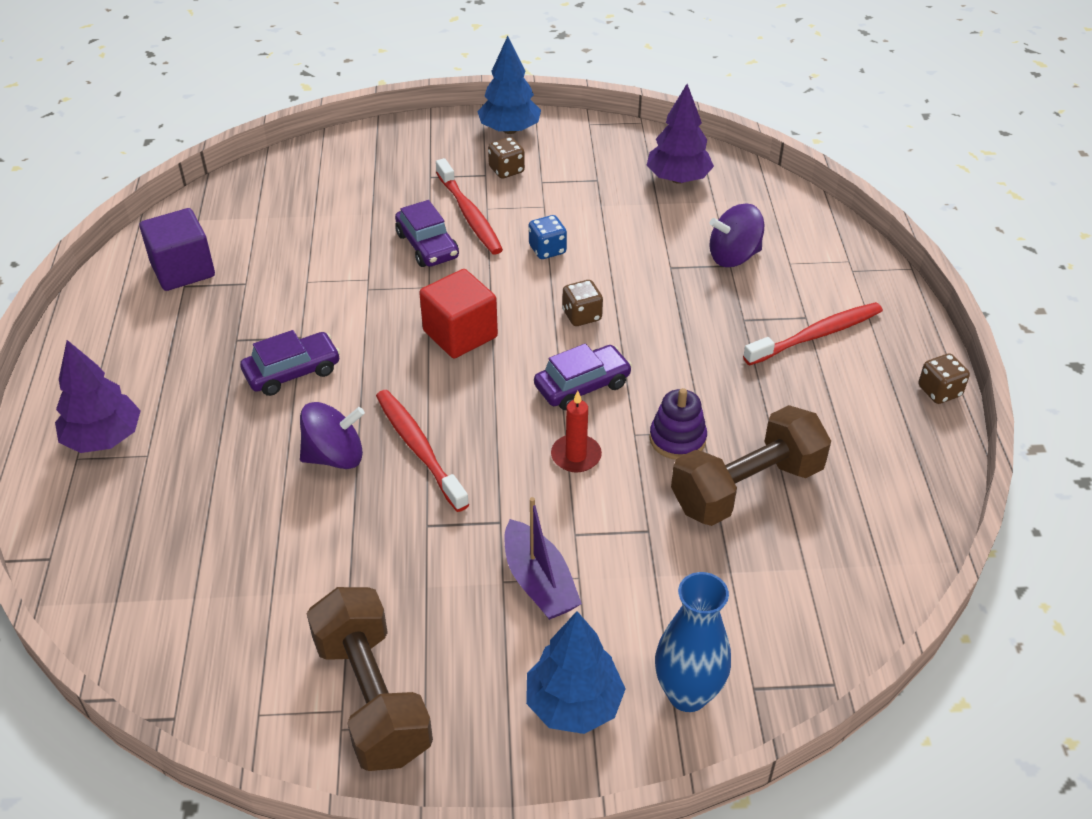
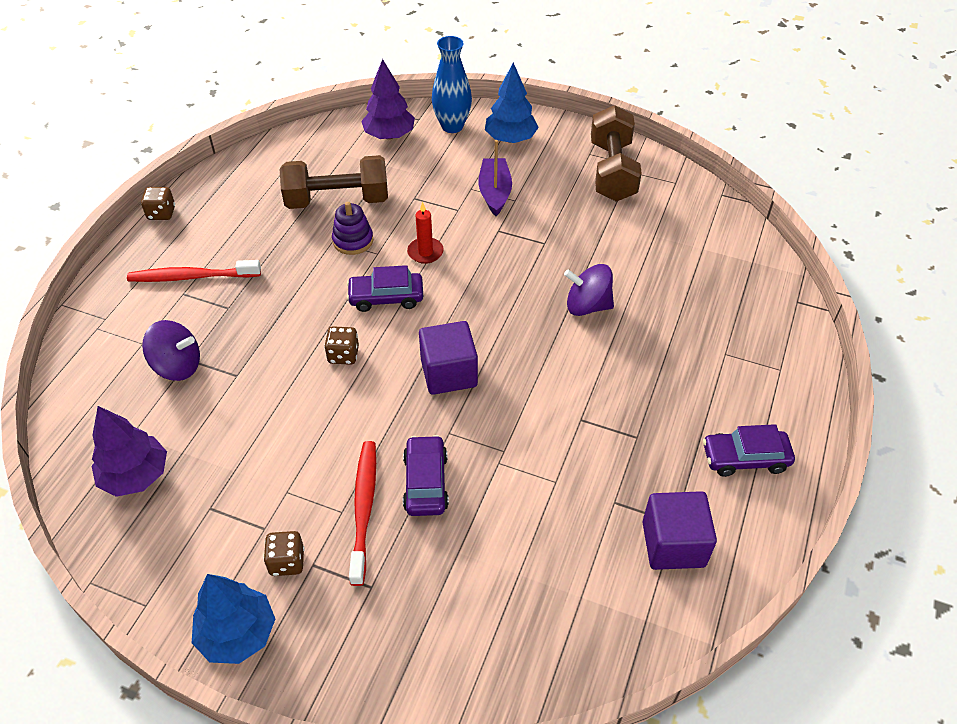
camera: 155 degrees left, 5 degrees up
(104, 438) = (758, 378): purple tree -> purple tree (389, 135)
(292, 372) = (597, 386): purple car -> purple car (745, 458)
(419, 448) = (526, 292): red toothbrush -> none
(460, 334) = (449, 373): red cube -> purple cube
(547, 250) = (322, 434): blue dice -> none

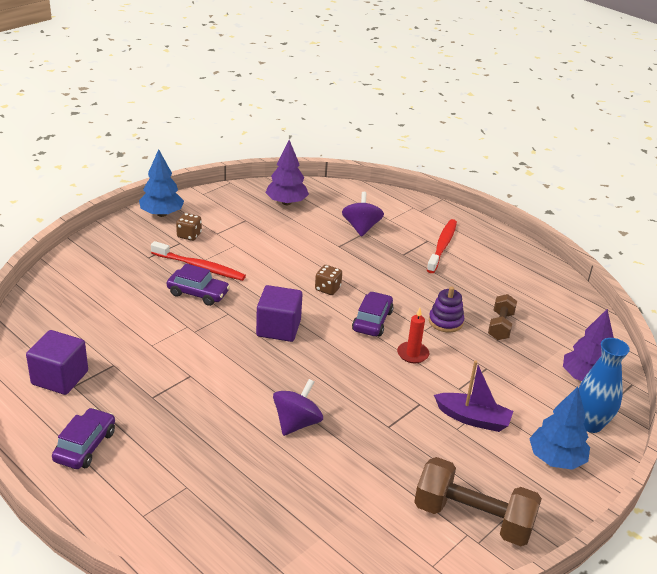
camera: 110 degrees right, 15 degrees down
(161, 213) = (518, 246): brown dice -> none
(177, 366) = (361, 228): purple spinning top -> purple spinning top turned 150 degrees clockwise
(337, 200) = (500, 326): brown dumbbell -> brown dumbbell, size x0.56

